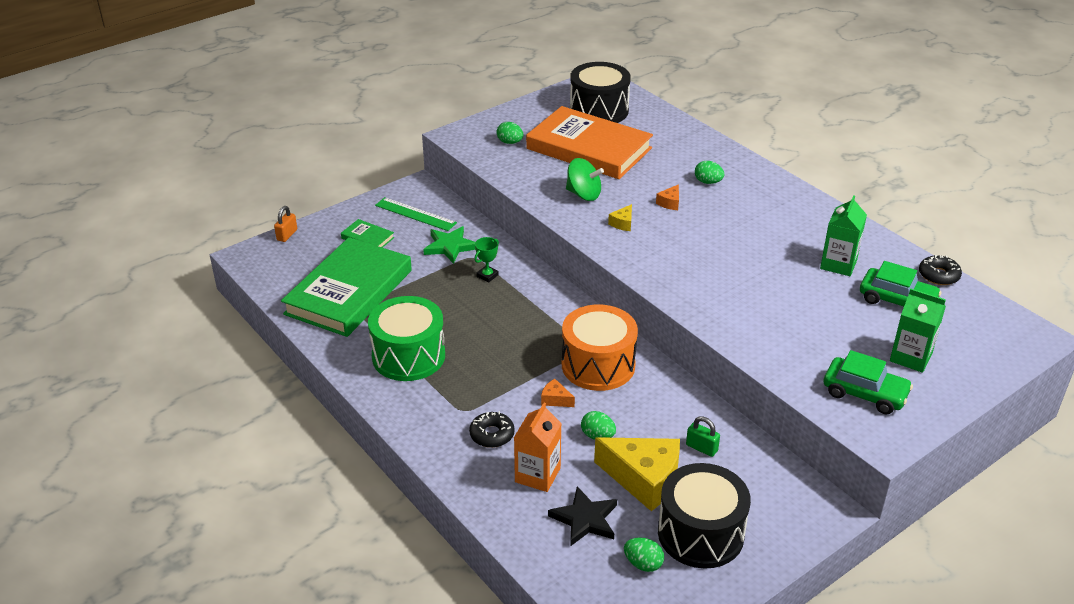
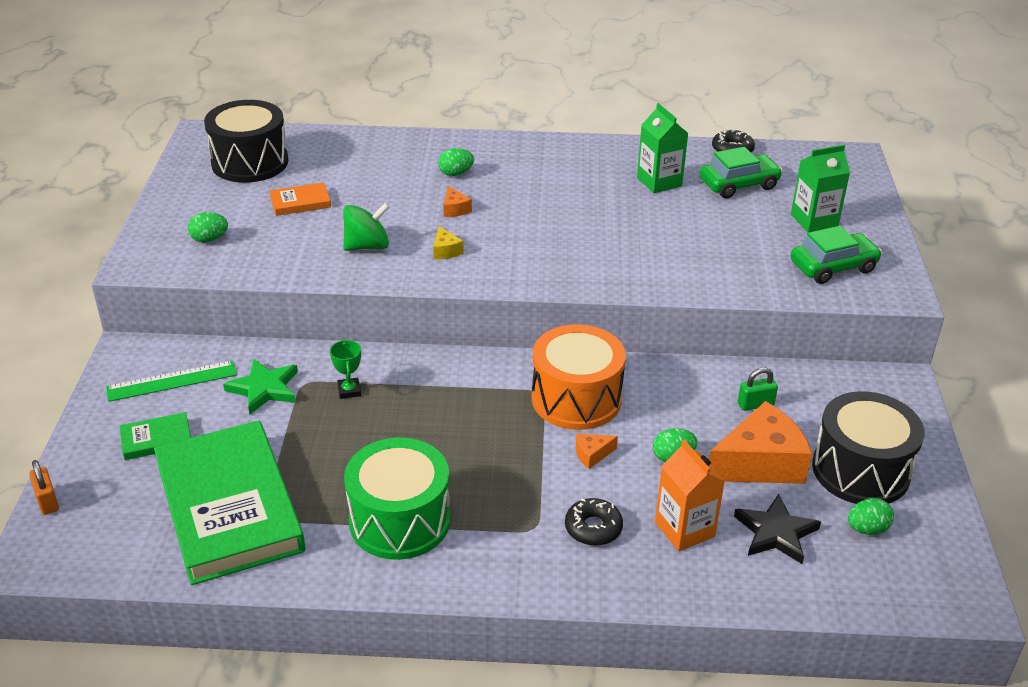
camera: 50 degrees left, 0 degrees up
(589, 148) = (300, 202): orange book -> orange book, size x0.40
(643, 479) = (760, 463): yellow cheese -> orange cheese

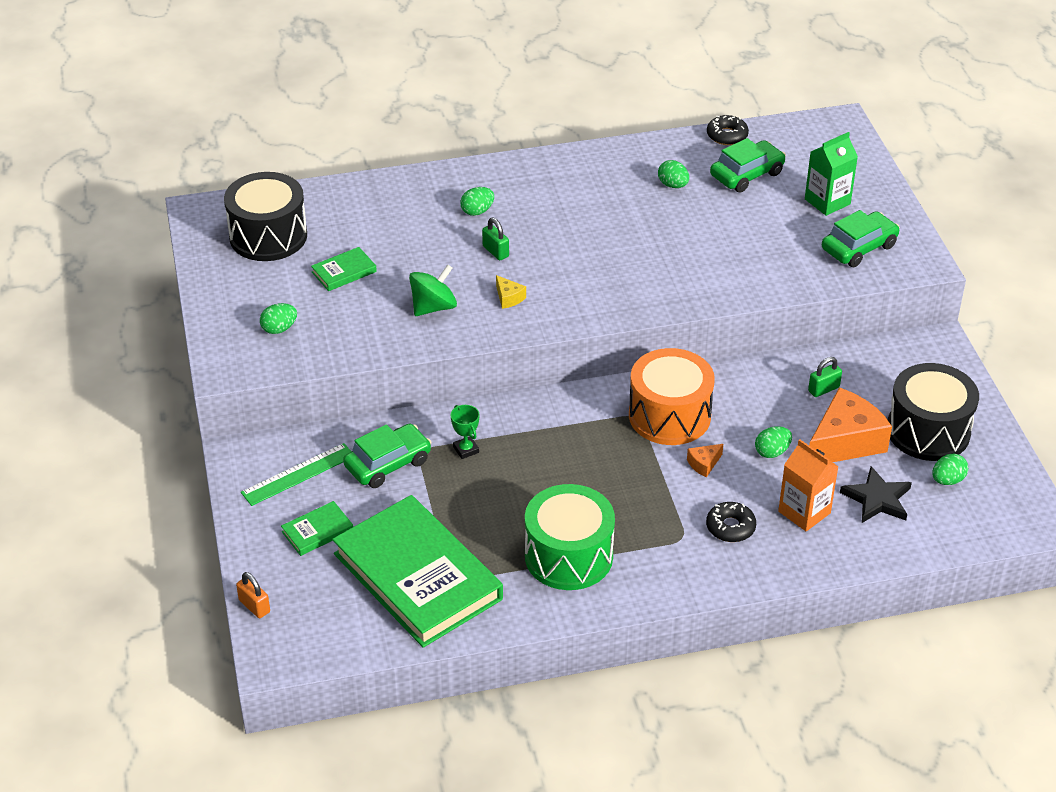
camera: 15 degrees left, 5 degrees up
(264, 388) = (388, 464): green star -> green car
(300, 202) = (344, 272): orange book -> green book
(455, 209) = (495, 251): orange cheese -> green padlock
(659, 182) = (673, 185): green carton -> green egg

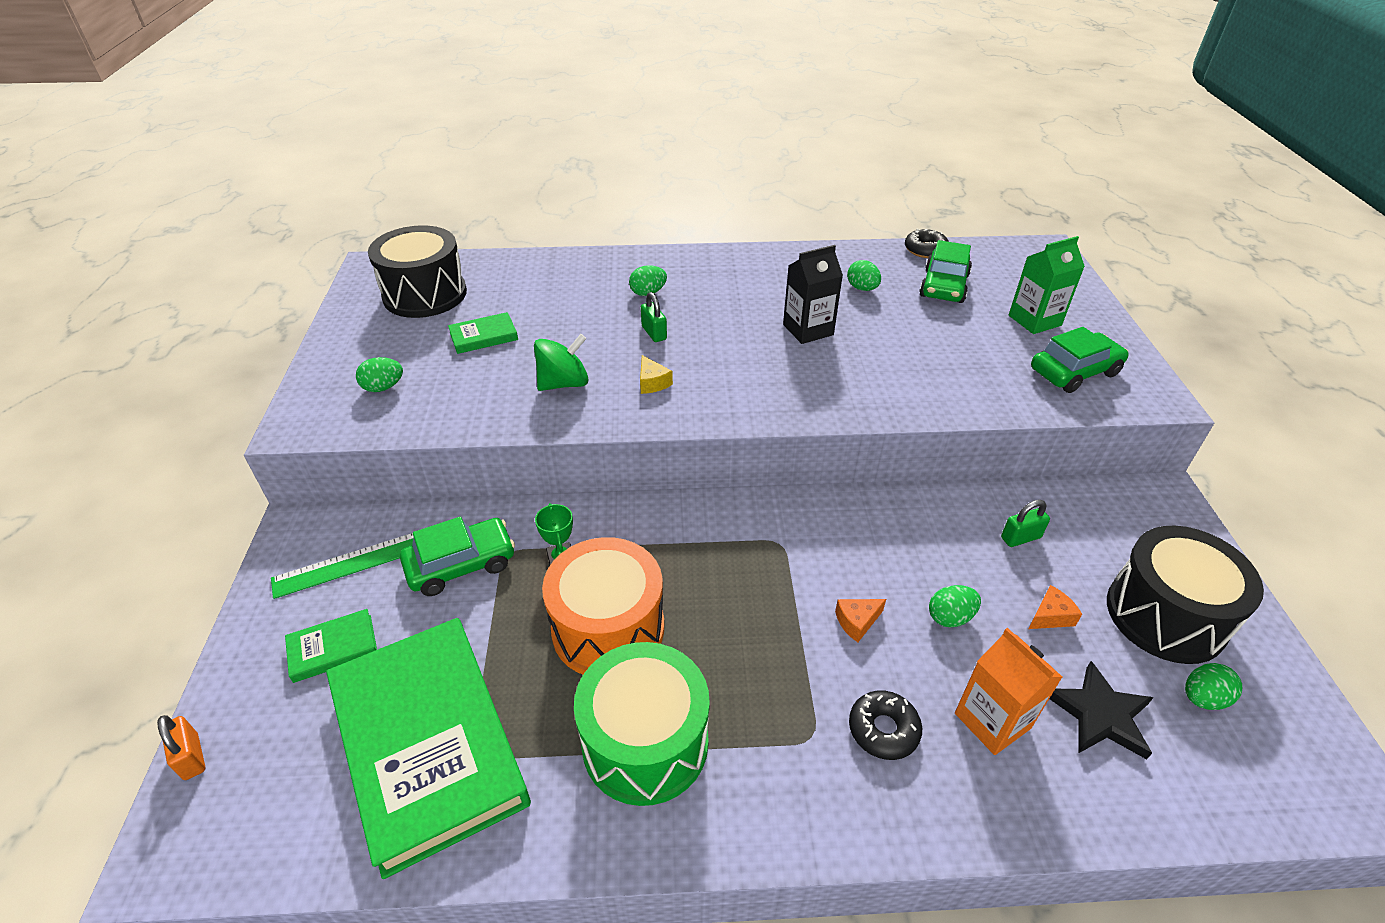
camera: 10 degrees right, 0 degrees up
(631, 233) = (808, 330): none -> black carton
(669, 415) = (821, 547): orange drum -> orange drum (608, 628)
(746, 174) = (944, 286): green car -> green car turned 135 degrees clockwise
(845, 442) = (1050, 616): orange cheese -> orange cheese, size x0.42

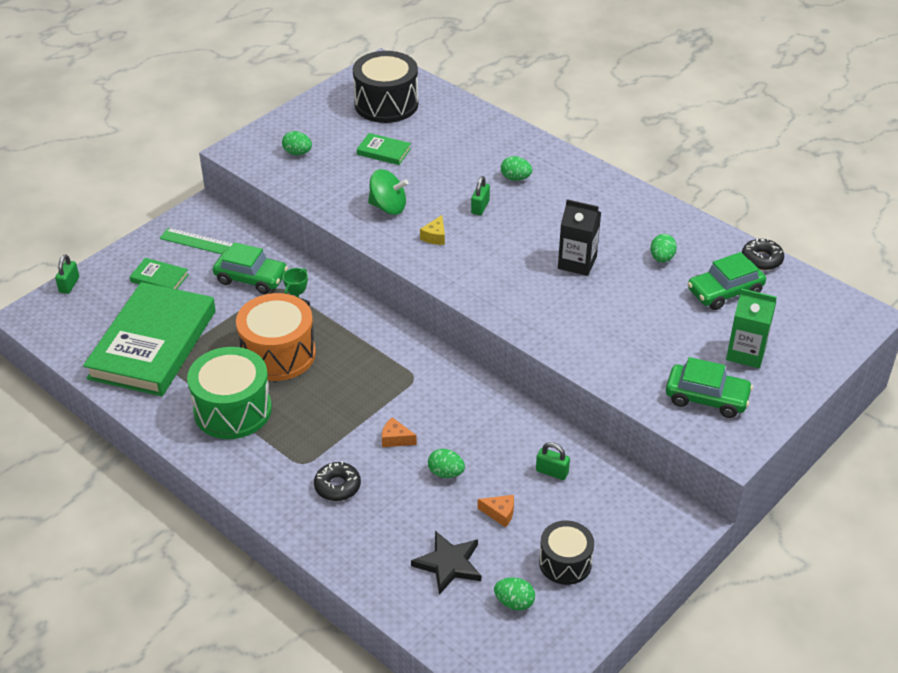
camera: 45 degrees right, 0 degrees up
(191, 757) = (69, 285): orange padlock -> green padlock
(992, 720) = (392, 523): orange carton -> none
(1165, 615) = (565, 563): black drum -> black drum, size x0.61

